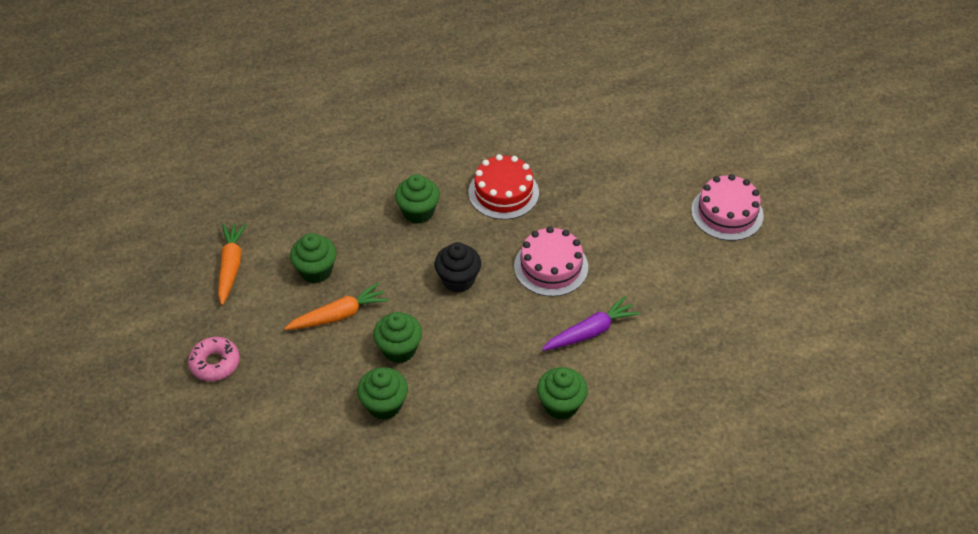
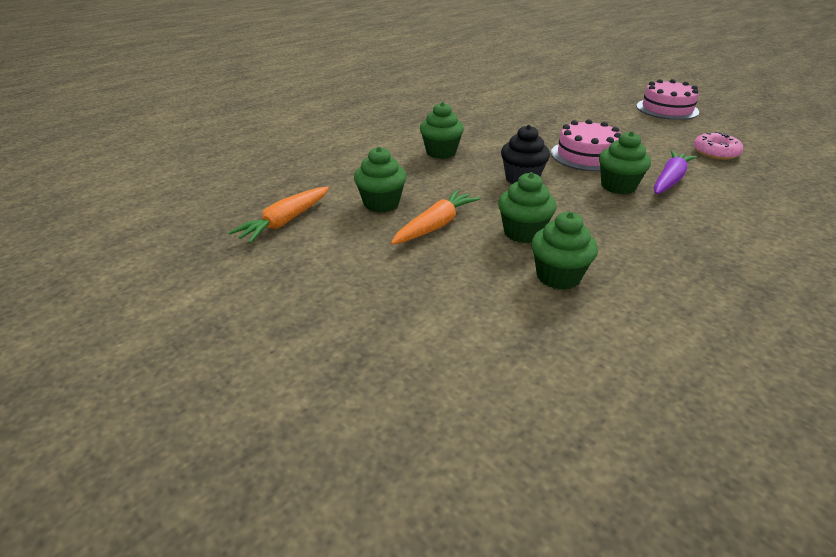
camera: 25 degrees left, 15 degrees down
(215, 363) = (326, 299): pink donut -> pink donut (715, 152)
(231, 266) = (285, 221): orange carrot -> orange carrot turned 120 degrees counterclockwise
(503, 192) = (498, 130): red cake -> none
(561, 405) = (717, 228): green cupcake -> green cupcake (618, 186)

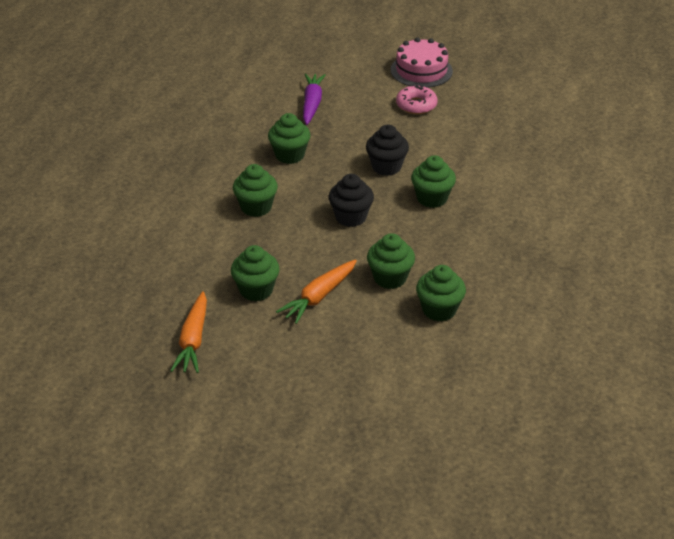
camera: 30 degrees left, 5 degrees up
(435, 226) = (319, 296): orange carrot -> orange carrot turned 150 degrees counterclockwise
(502, 130) = (289, 155): none -> green cupcake
(586, 155) = (386, 167): pink cake -> black cupcake
(669, 180) = (467, 176): purple carrot -> purple carrot (312, 104)
(715, 152) = (488, 126): pink donut -> pink donut (416, 105)

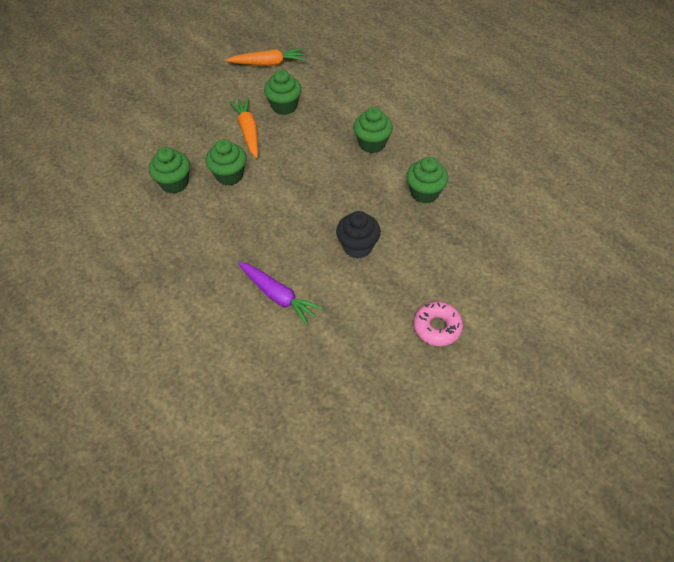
camera: 125 degrees right, 15 degrees up
(193, 340) = (268, 63): orange carrot -> orange carrot turned 135 degrees clockwise
(312, 104) = (495, 246): purple carrot -> purple carrot (278, 296)
(351, 217) = (313, 189): black cupcake -> none
(421, 70) = (501, 373): pink cake -> none
(432, 198) = (290, 252): green cupcake -> none

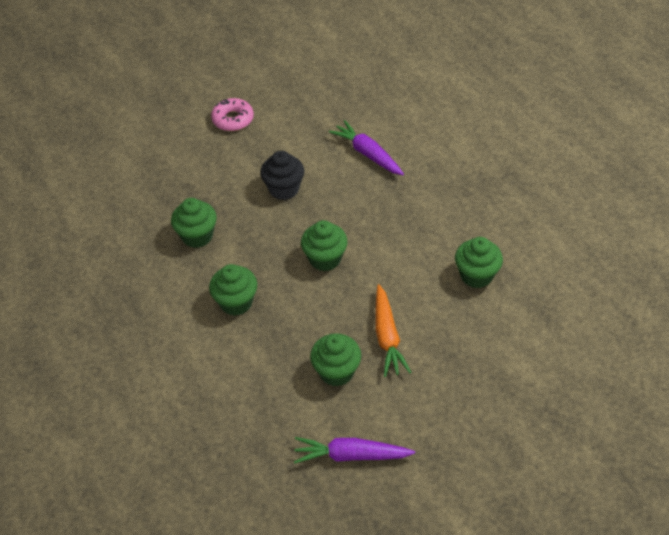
camera: 170 degrees left, 5 degrees down
(229, 175) = (412, 278): green cupcake -> green cupcake (325, 259)
(268, 63) = (351, 455): orange carrot -> purple carrot

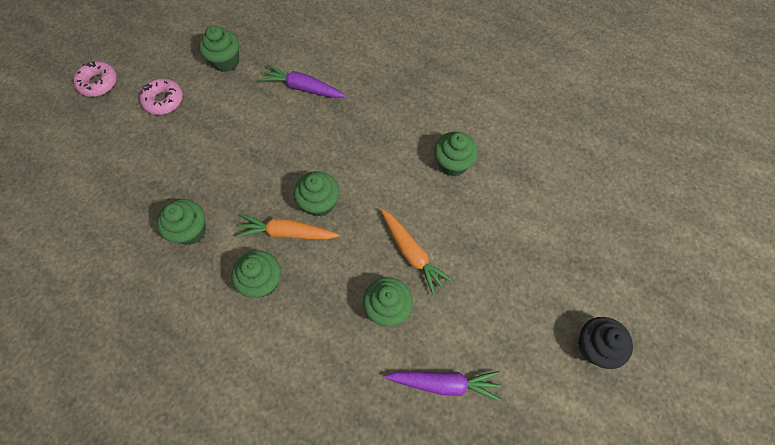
camera: 30 degrees left, 15 degrees up
(184, 85) = (98, 83): none -> pink donut
(281, 272) = (287, 233): none -> orange carrot
(284, 189) = (247, 150): black cupcake -> black cupcake (594, 347)
(307, 105) = (226, 61): none -> green cupcake
(351, 455) = (443, 383): purple carrot -> purple carrot turned 150 degrees counterclockwise

